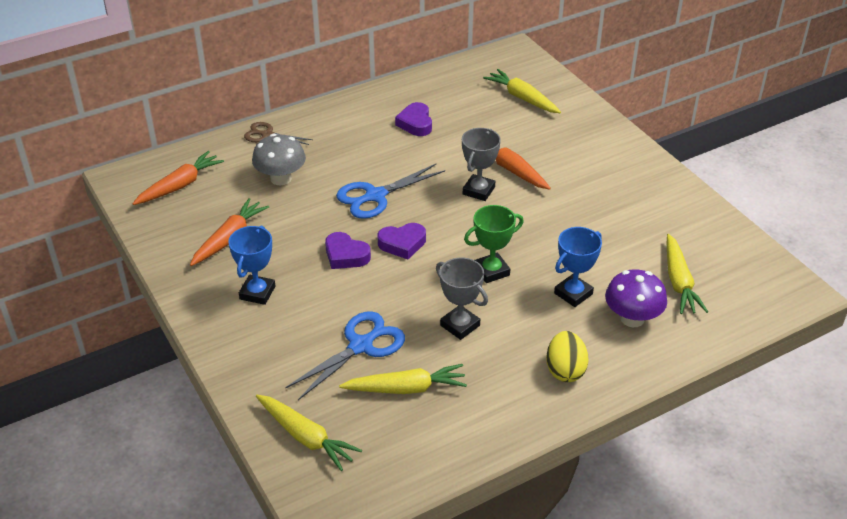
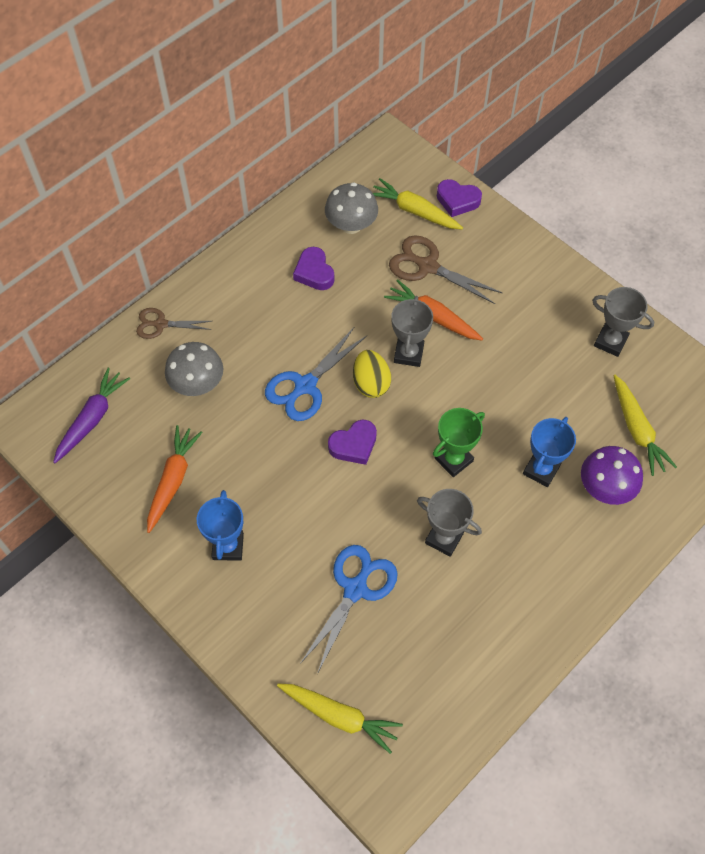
camera: 15 degrees left, 20 degrees up
(179, 185) = (92, 419): orange carrot -> purple carrot
(346, 255) = (301, 474): purple heart -> purple heart (457, 200)
(406, 388) = (416, 631): yellow carrot -> none
(461, 98) = (351, 225): none -> grey mushroom
(519, 135) = (427, 266): none -> brown scissors
(565, 370) = (560, 569): yellow egg -> yellow egg (371, 383)
(674, 215) = (610, 342): none -> grey trophy

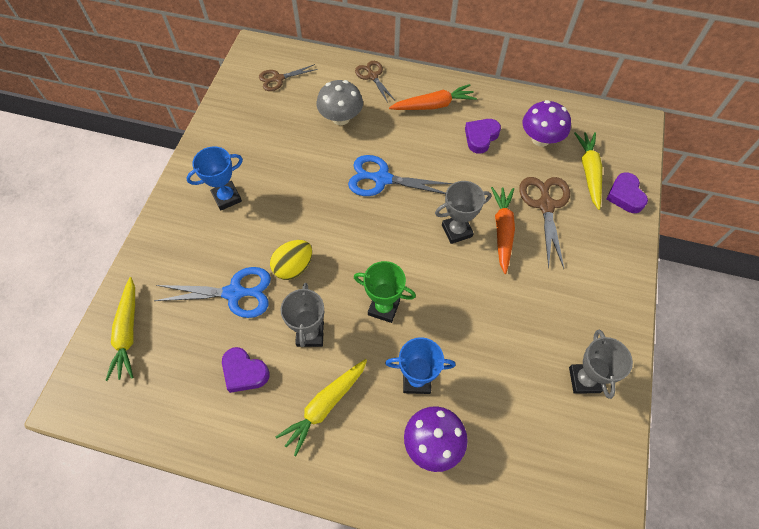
camera: 60 degrees right, 0 degrees up
(92, 419) = (278, 79): purple carrot -> brown scissors
(173, 481) = (259, 142): orange carrot -> orange carrot (433, 105)
(351, 225) = (540, 139): grey mushroom -> purple mushroom
(354, 445) = (353, 233): purple heart -> purple heart (244, 372)
(371, 383) = (413, 219): yellow egg -> yellow egg (293, 267)
(637, 430) = (510, 445): yellow carrot -> yellow carrot (325, 406)

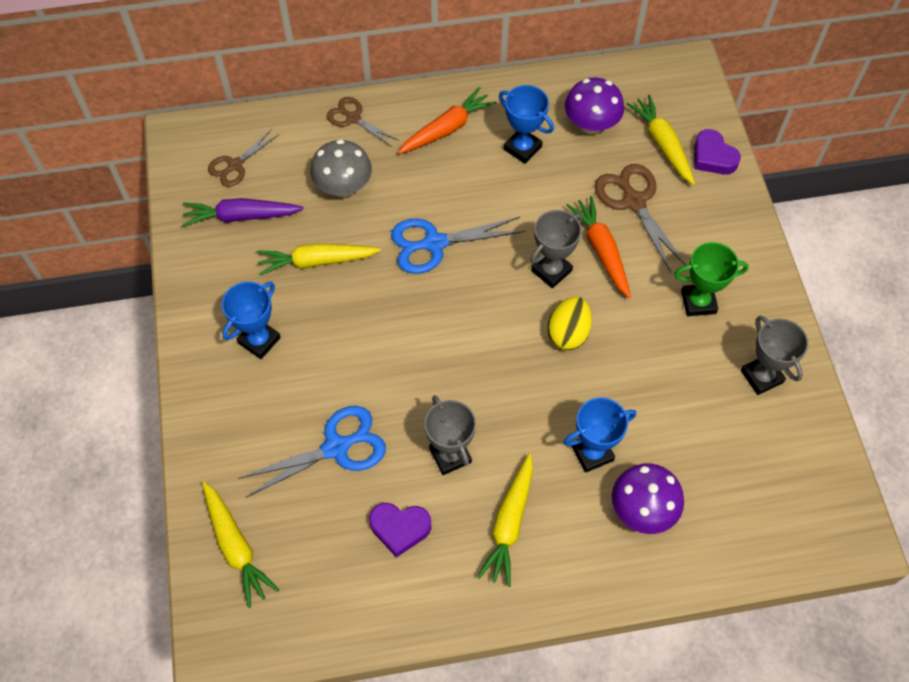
camera: 25 degrees left, 0 degrees up
(263, 112) = (241, 216): none -> purple carrot
(293, 267) = (388, 389): yellow egg -> yellow egg (568, 333)
(295, 160) = (317, 261): none -> yellow carrot
(384, 308) = (516, 391): green trophy -> green trophy (698, 302)
(481, 137) = (522, 148): purple heart -> blue trophy

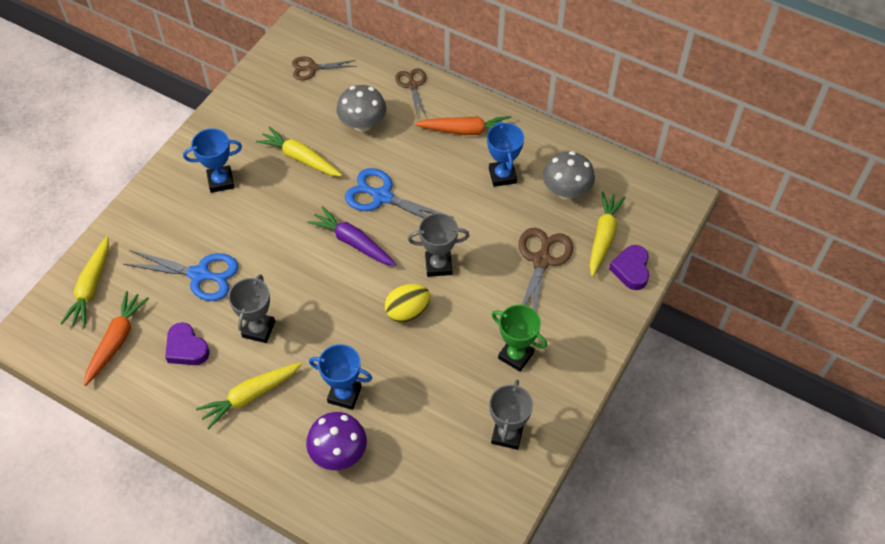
camera: 40 degrees right, 5 degrees down
(241, 216) = (284, 101): purple carrot -> purple carrot (353, 242)
(591, 124) = (566, 191): purple mushroom -> grey mushroom
(601, 250) = (485, 276): orange carrot -> orange carrot (116, 341)

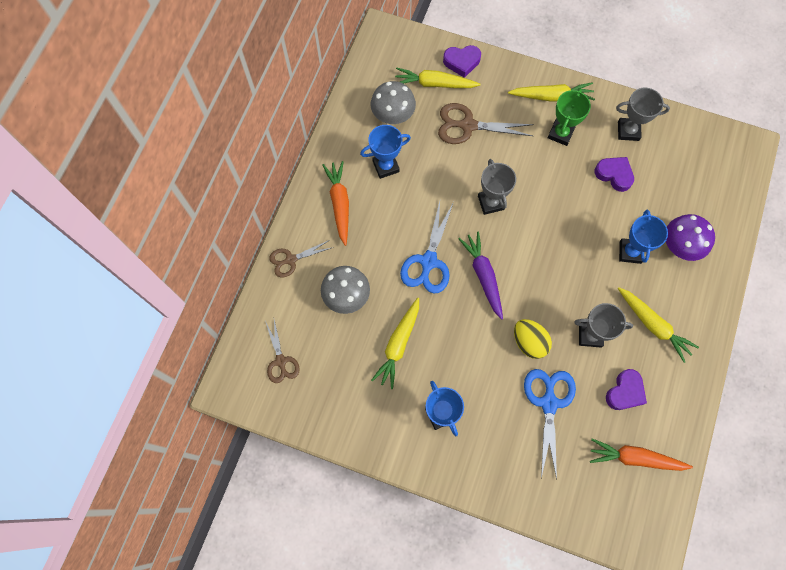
camera: 100 degrees left, 15 degrees up
(91, 287) = (587, 502): yellow carrot -> yellow carrot (551, 96)
(353, 242) = (483, 276): purple carrot -> purple carrot turned 135 degrees clockwise
(407, 311) = (541, 219): yellow egg -> yellow egg (529, 342)
(448, 402) = (614, 175): none -> purple heart

